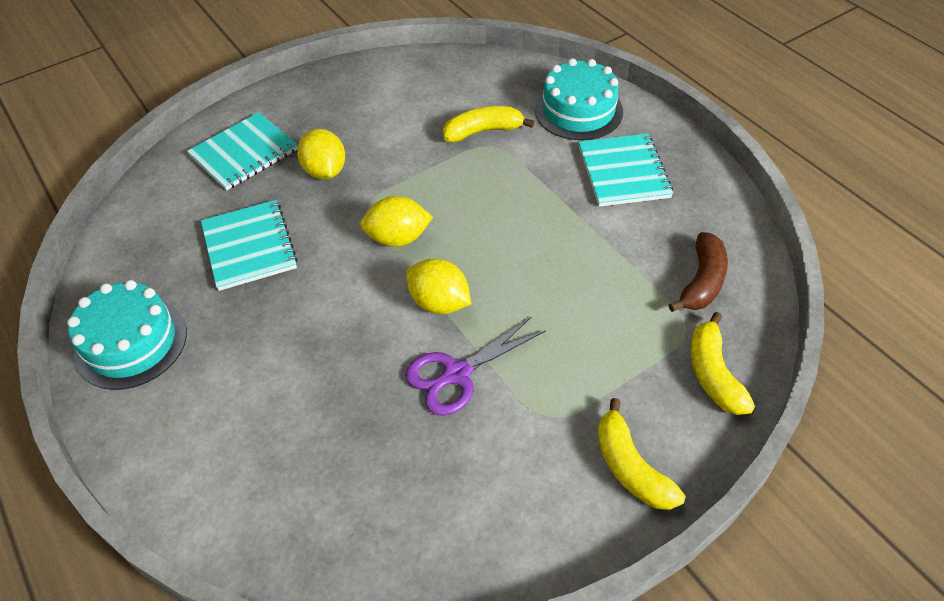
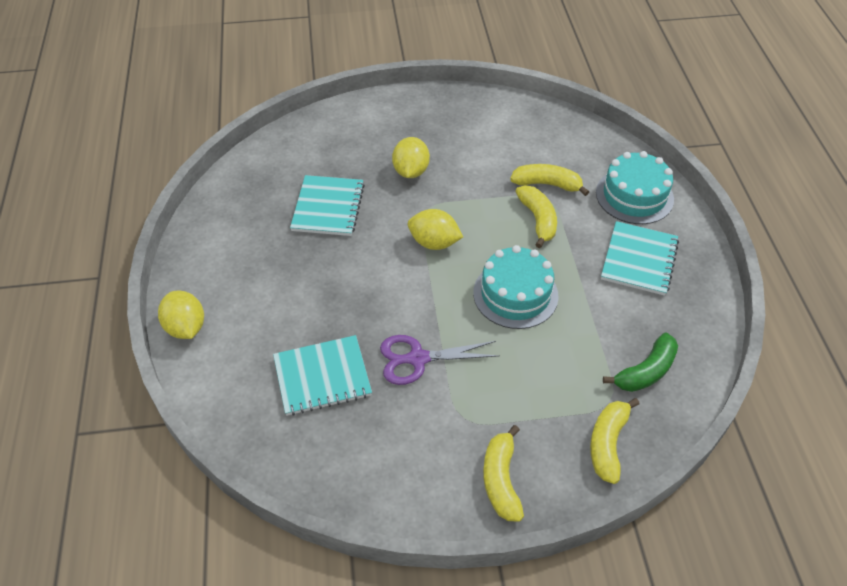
camera: 25 degrees right, 0 degrees up
(131, 342) = (218, 243): turquoise cake -> turquoise cake (515, 294)
(244, 153) = (361, 136): turquoise notebook -> turquoise notebook (322, 377)
(439, 303) = (436, 302): yellow lemon -> yellow lemon (186, 327)
(496, 171) = (538, 220): none -> yellow banana
(702, 282) = (645, 371): brown banana -> green banana

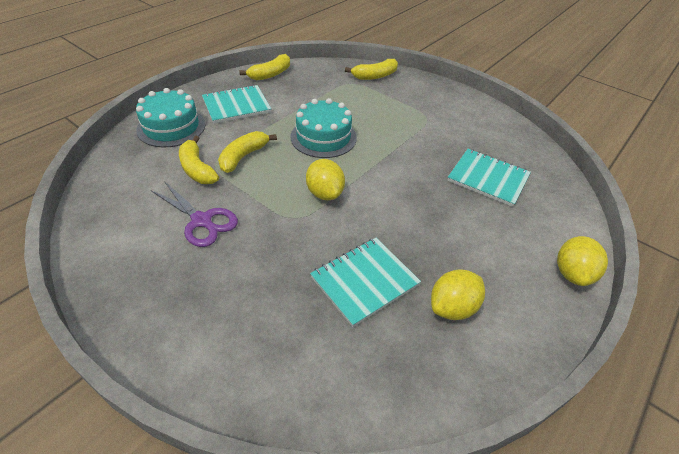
camera: 135 degrees left, 5 degrees down
(411, 171) = (259, 255): yellow lemon -> yellow lemon (452, 307)
(417, 359) = (420, 150): purple scissors -> purple scissors (202, 221)
(501, 480) = (437, 94): yellow banana -> yellow banana (270, 74)
(645, 371) = (319, 79): green banana -> none

